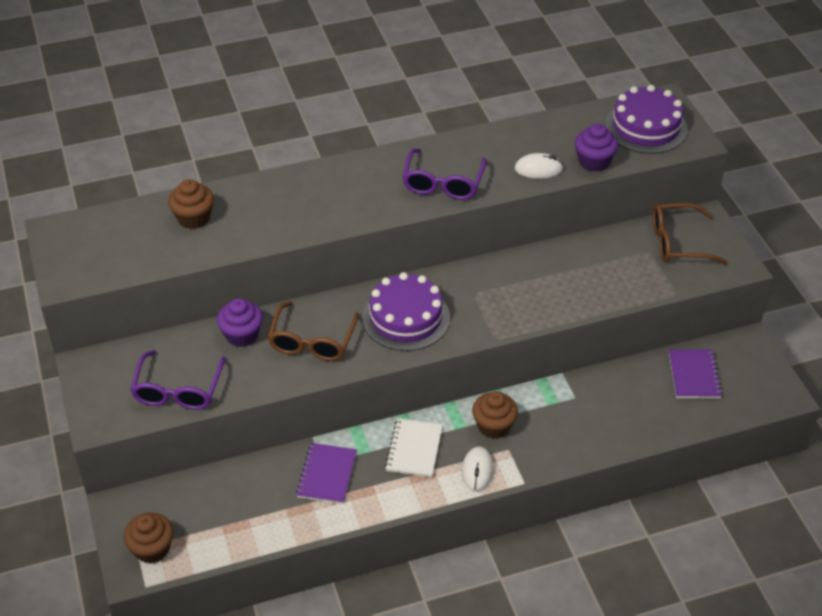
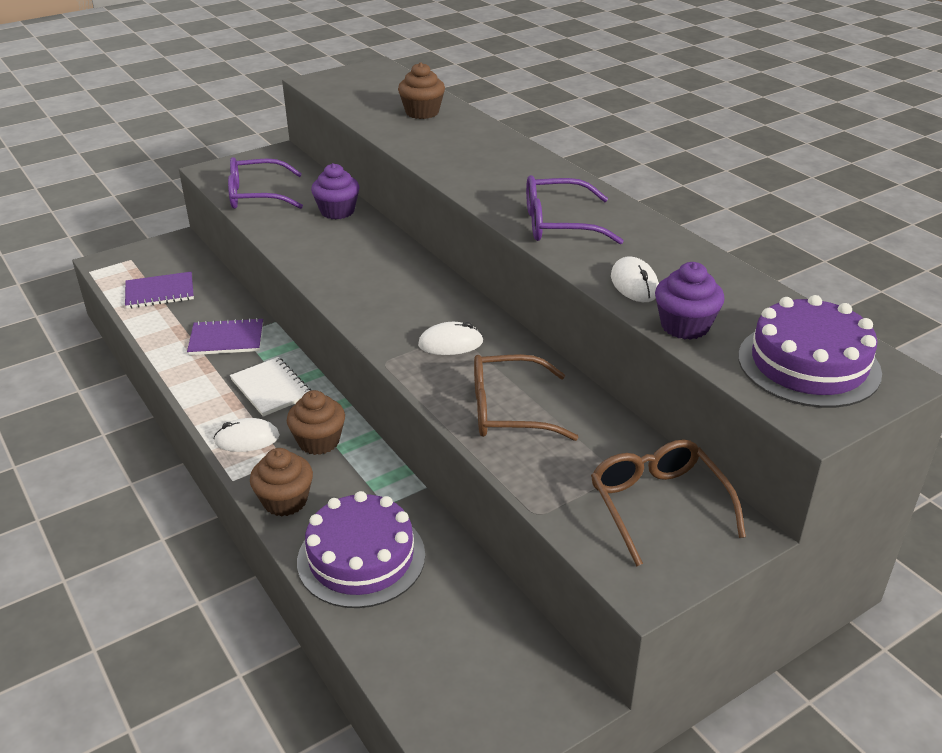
camera: 75 degrees right, 10 degrees down
(152, 549) = (130, 266): brown cupcake -> brown cupcake (285, 501)
(312, 341) = (340, 248): brown glasses -> brown glasses (508, 411)
(406, 318) = (396, 296): purple cake -> purple cake (361, 558)
(414, 449) = (271, 388): white notebook -> white notebook turned 60 degrees clockwise
(484, 299) = (450, 343): none -> white mouse
(694, 375) = (470, 628): purple notebook -> purple notebook (160, 292)

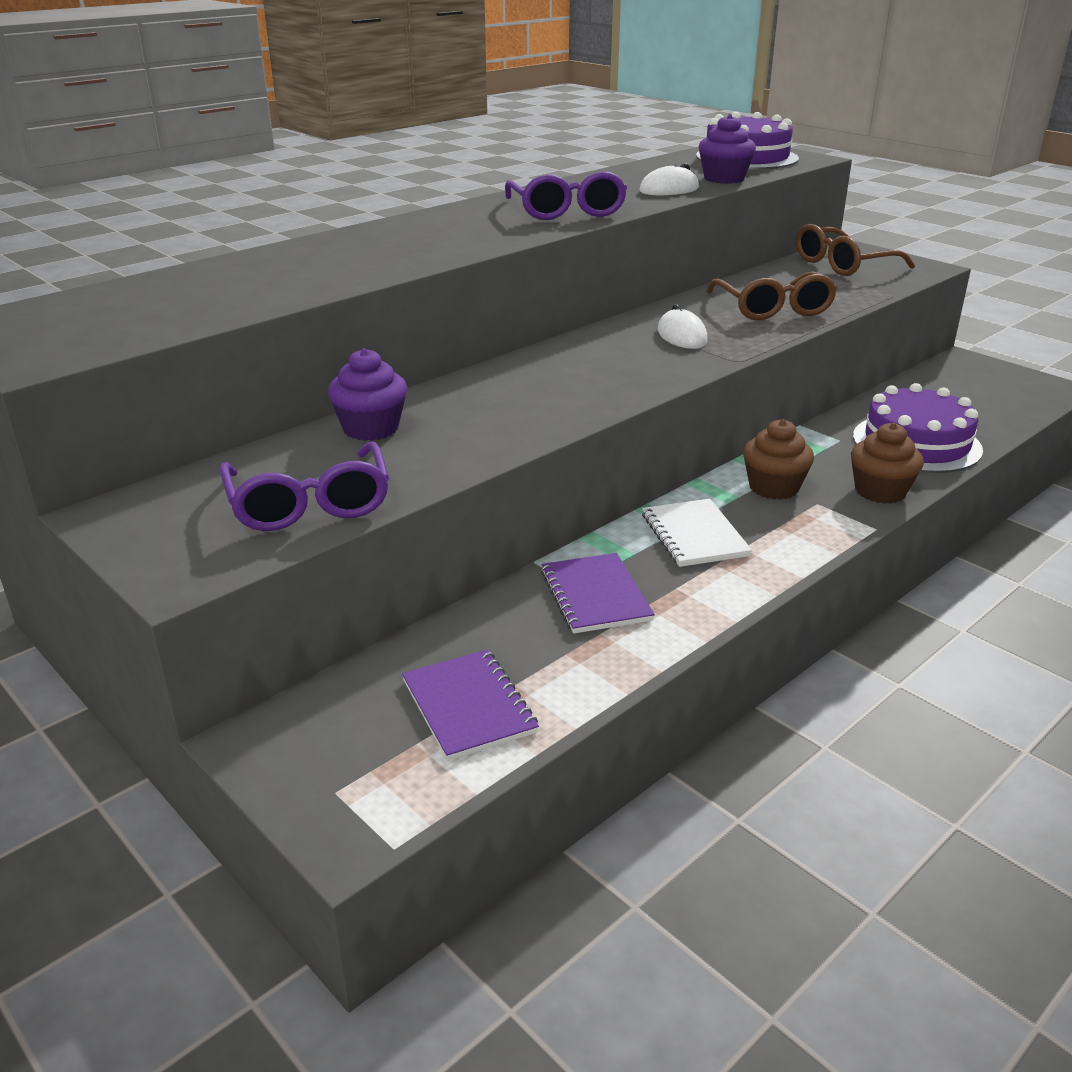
camera: 100 degrees left, 5 degrees down
(247, 439) = (802, 533): white mouse -> none
(271, 388) = (694, 535): white notebook -> white notebook turned 60 degrees counterclockwise
(422, 112) = (232, 278): brown cupcake -> none

